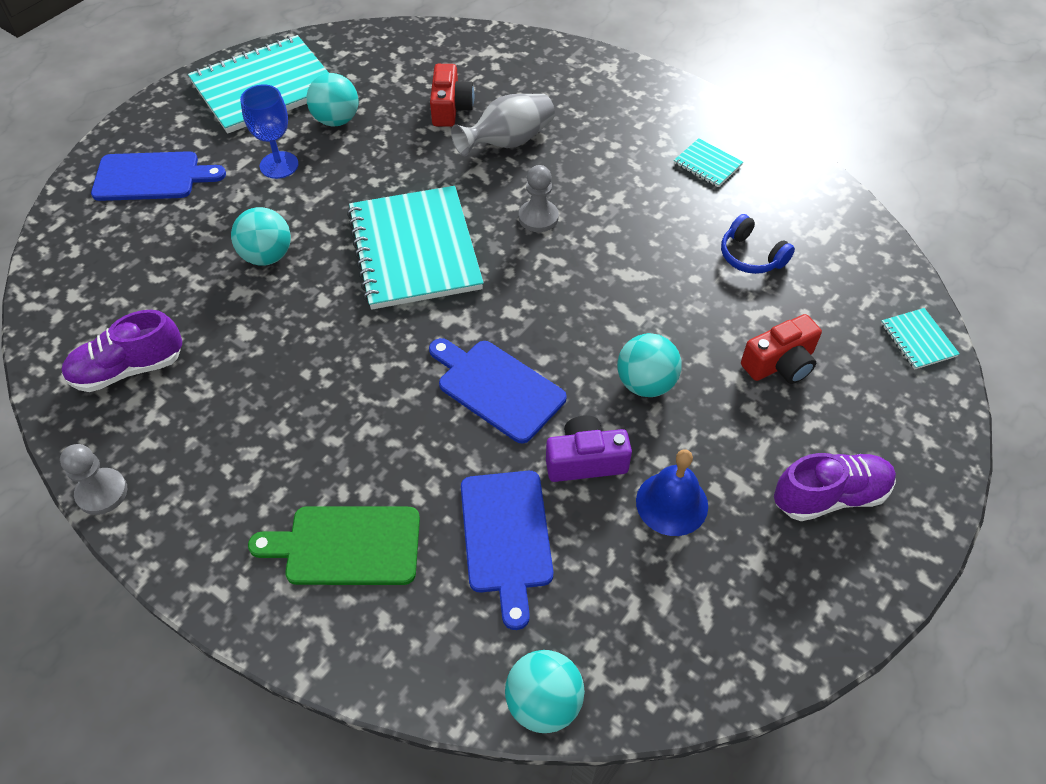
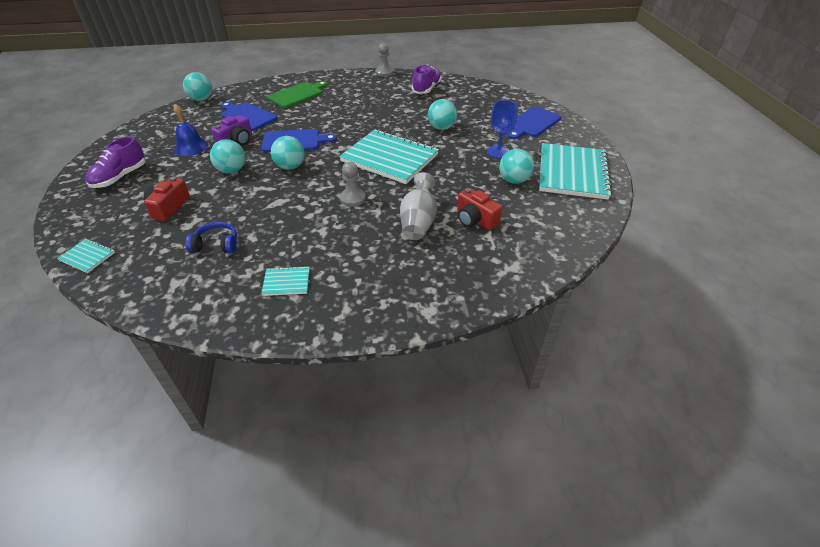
camera: 135 degrees right, 10 degrees down
(557, 330) = (290, 167): none -> turquoise ball

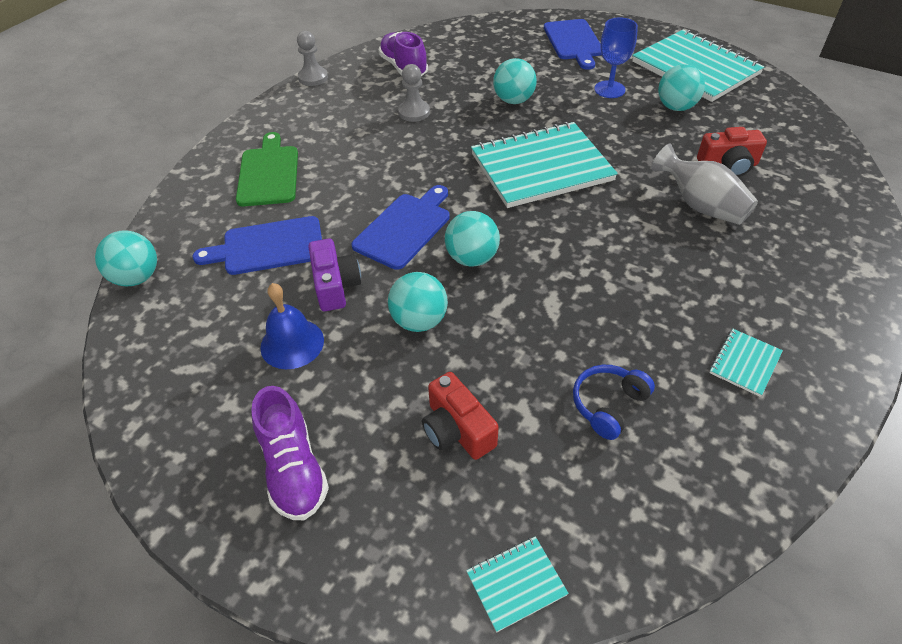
camera: 50 degrees left, 5 degrees up
(352, 198) = (606, 234): grey pawn -> grey pawn (414, 112)

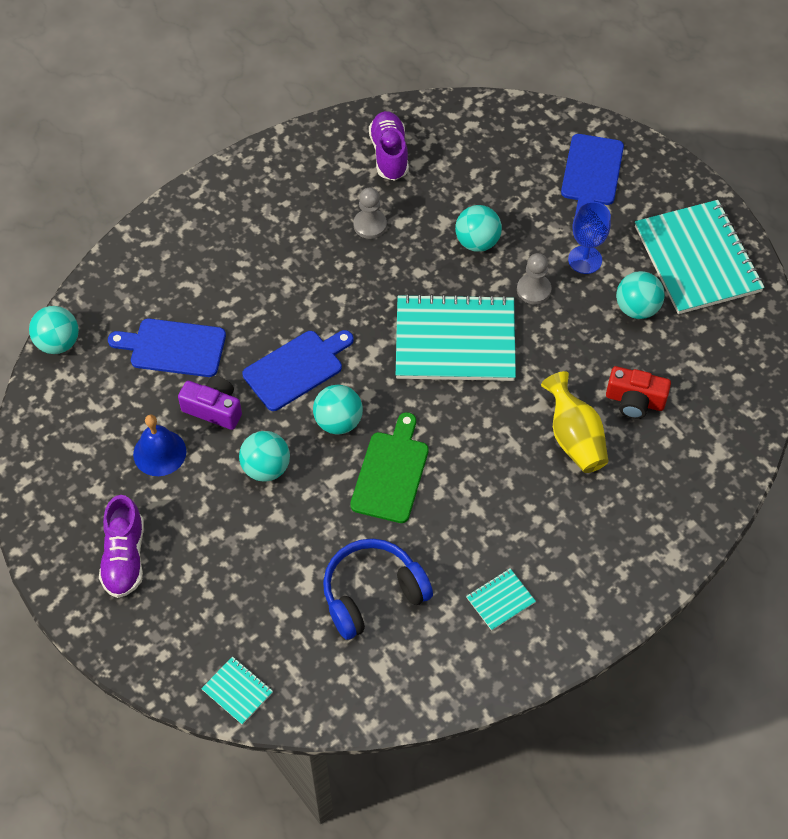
camera: 20 degrees right, 10 degrees up
(268, 173) = (202, 260): green cutting board -> green cutting board (391, 473)
(313, 78) = (291, 139): grey pawn -> grey pawn (533, 290)
(335, 285) = (214, 409): purple camera -> purple camera turned 75 degrees counterclockwise
(457, 429) = (251, 571): red camera -> none
(516, 584) = (237, 691): turquoise notebook -> turquoise notebook turned 45 degrees clockwise
(608, 405) = (372, 594): blue headphones -> blue headphones, size x1.65
(700, 205) = (574, 438): grey vase -> yellow vase

